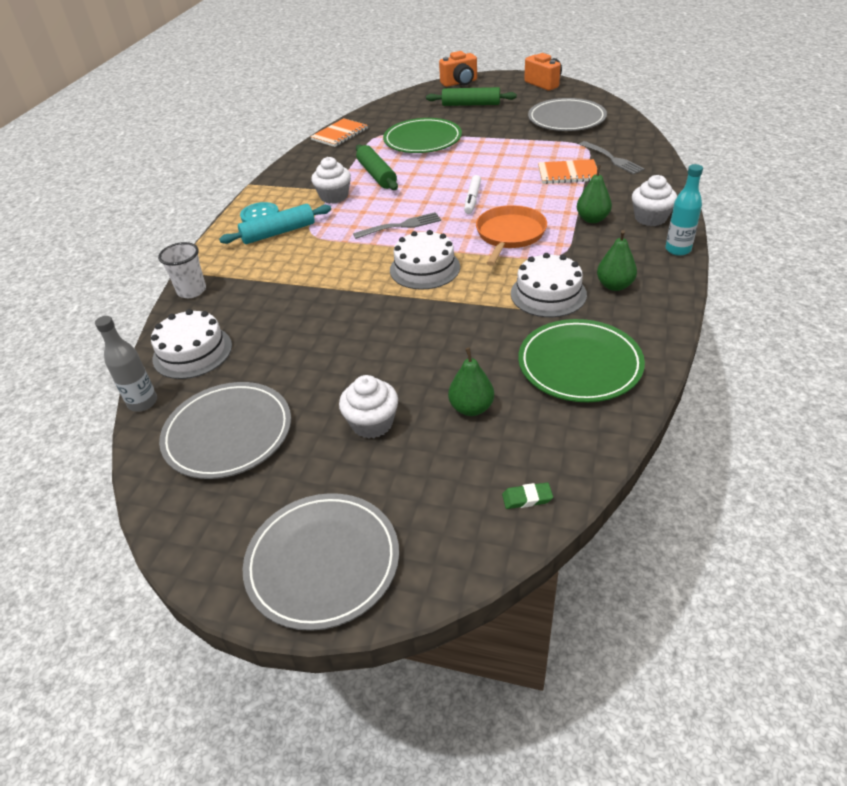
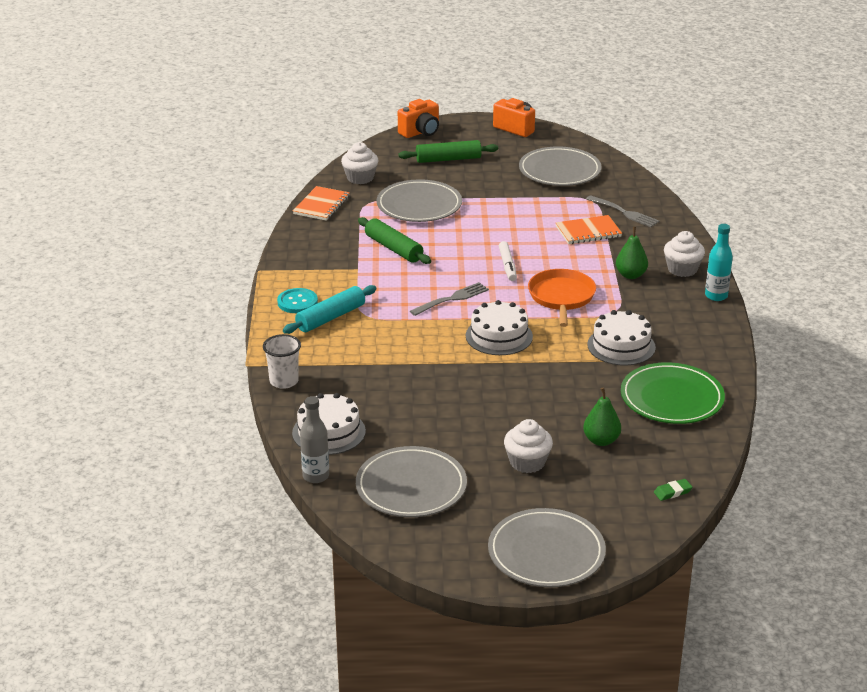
camera: 20 degrees left, 10 degrees down
(334, 196) = (363, 275): white cupcake -> white cupcake (360, 178)
(422, 140) = (419, 205): green plate -> grey plate
(614, 285) = (674, 333): green pear -> none

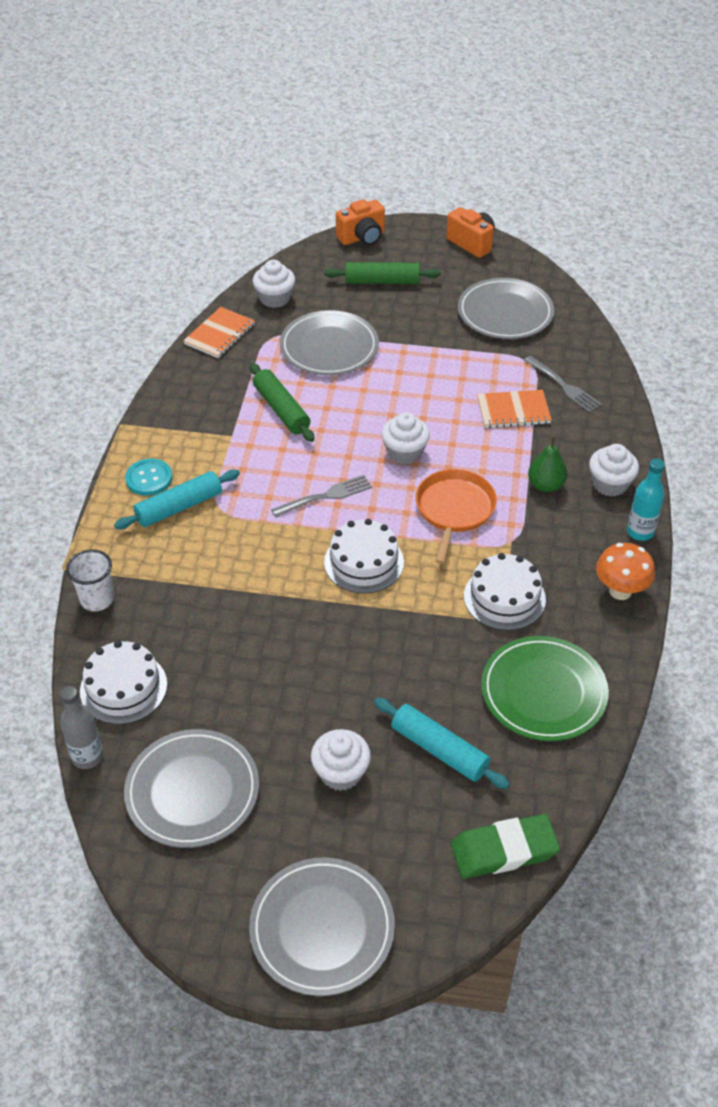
camera: 10 degrees right, 15 degrees up
(507, 265) = (404, 452): white marker -> white cupcake
(601, 440) = (439, 750): green pear -> turquoise rolling pin
(672, 492) = (504, 850): green eraser -> green eraser, size x2.23
(712, 333) = (620, 591): none -> orange mushroom

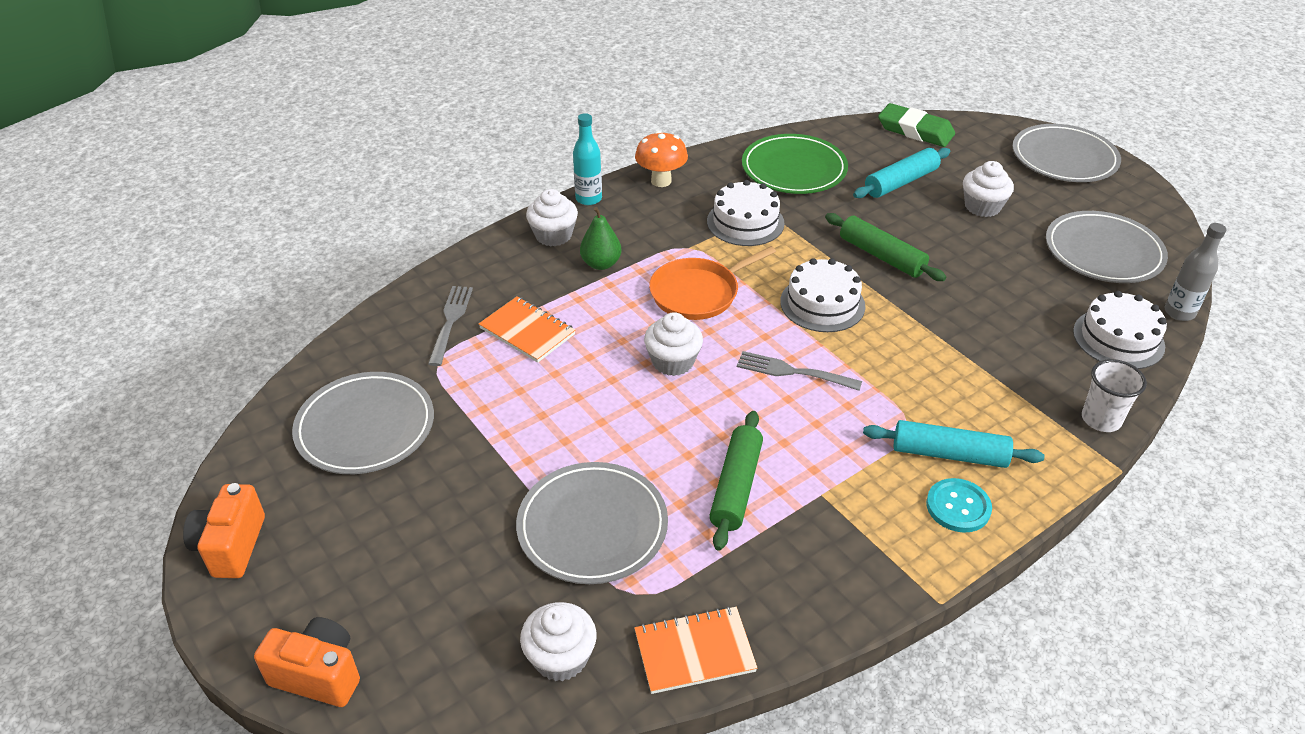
camera: 135 degrees left, 5 degrees down
(382, 281) = (408, 574): green rolling pin -> green rolling pin (881, 256)
(439, 750) = (901, 182): turquoise rolling pin -> turquoise rolling pin turned 60 degrees clockwise

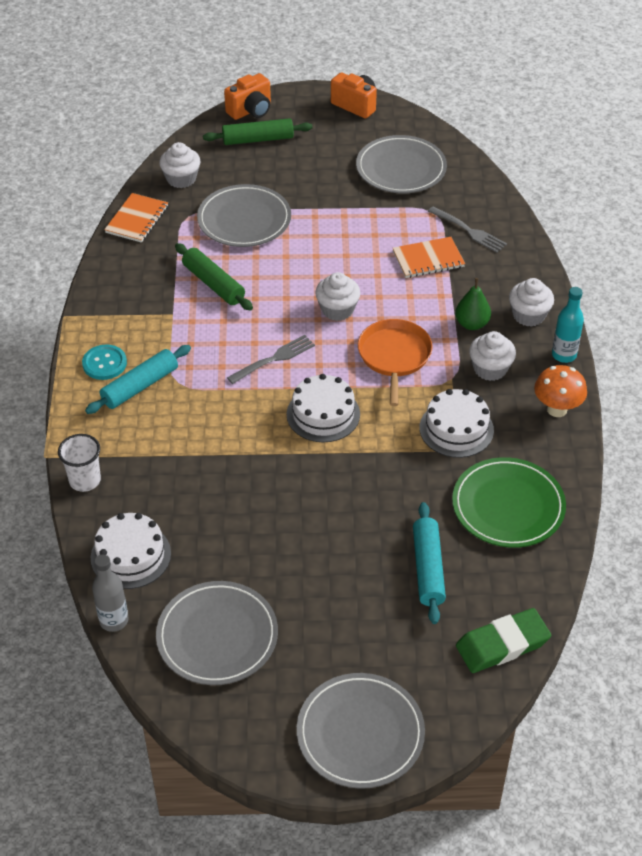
camera: 125 degrees right, 5 degrees up
(881, 256) = (343, 484): green rolling pin -> green rolling pin (258, 139)
(982, 206) = (345, 600): white cupcake -> white cupcake (490, 369)

